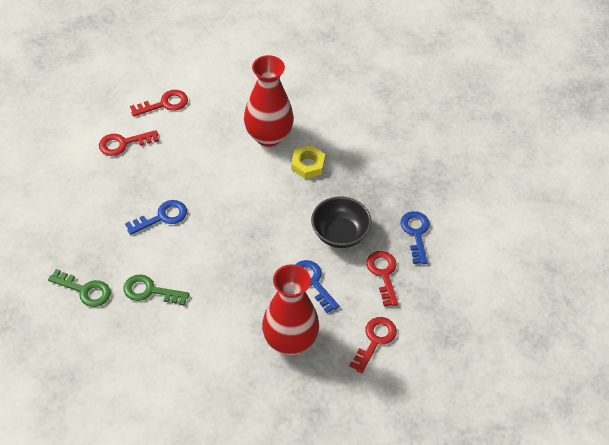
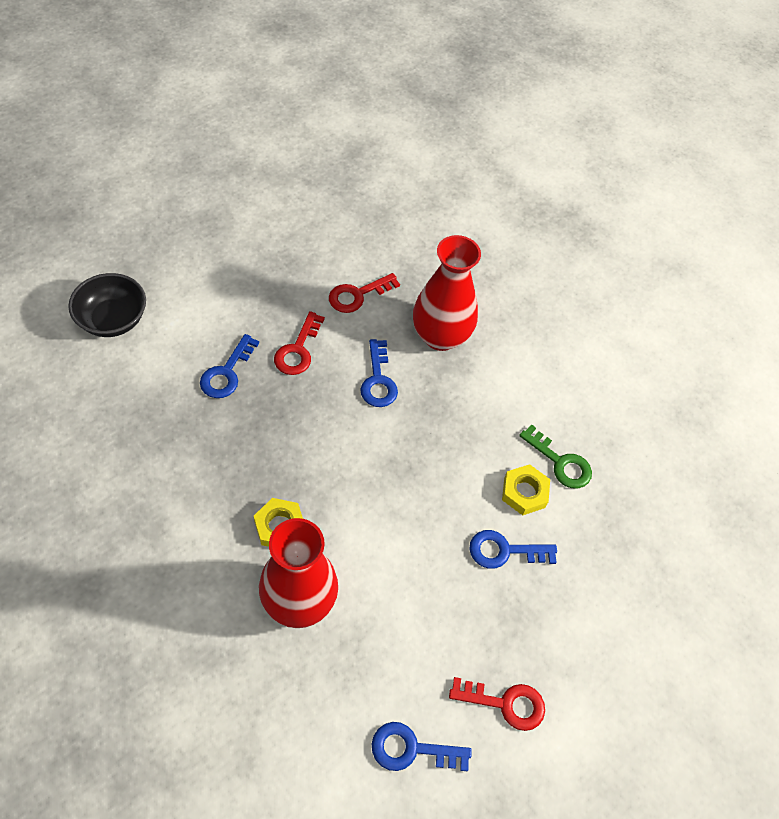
camera: 155 degrees left, 5 degrees up
(85, 290) = (634, 502): green key -> none
(164, 104) = (411, 749): red key -> blue key
(166, 258) = (524, 492): none -> yellow nut
(340, 234) = (309, 417): black bowl -> black bowl (113, 320)

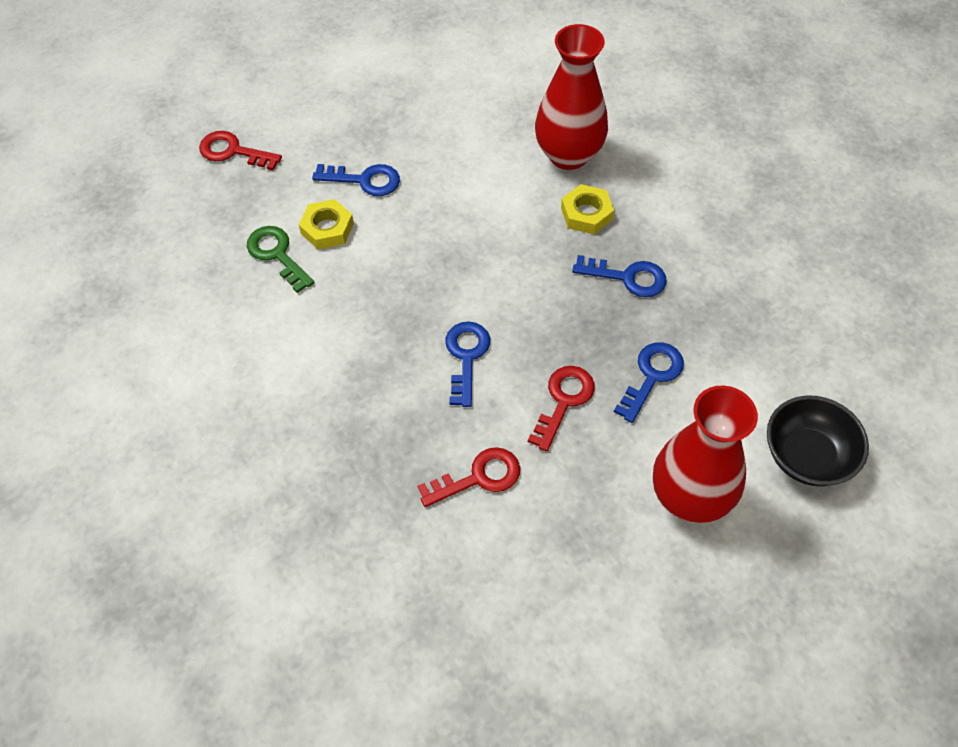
camera: 165 degrees left, 0 degrees up
(411, 749) = (481, 58): blue key -> blue key (628, 277)
(440, 336) = (376, 410): red vase -> red vase (690, 497)
(505, 703) = (396, 78): red key -> red key (233, 151)

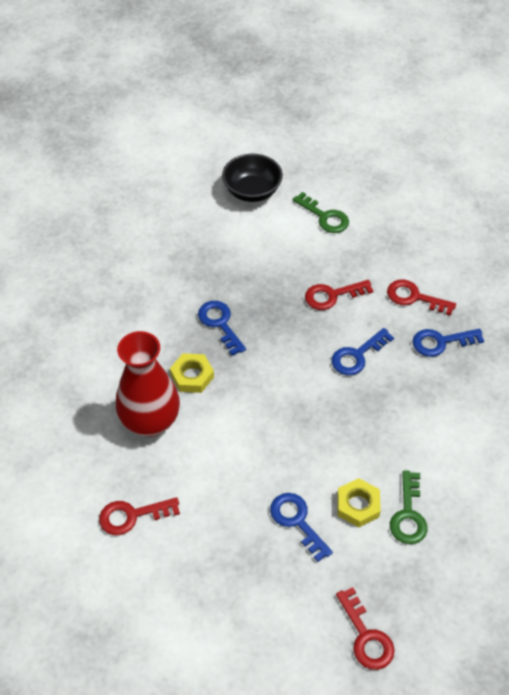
camera: 135 degrees left, 5 degrees down
(492, 91) = (132, 516): none -> red key
(652, 376) = (274, 271): blue key -> blue key (440, 342)
(690, 497) = (325, 217): red vase -> green key

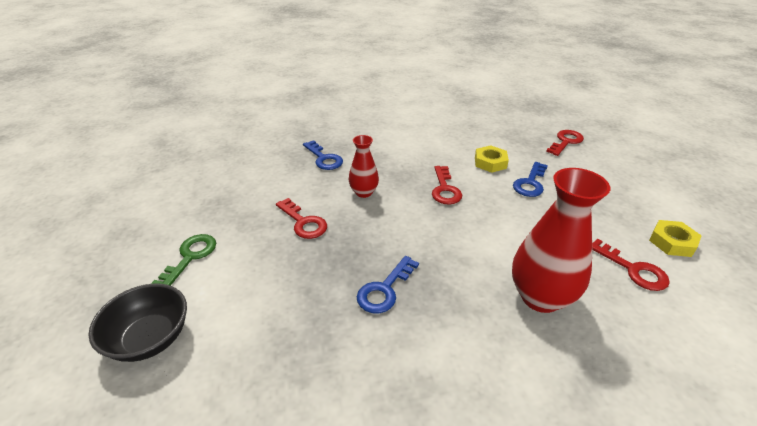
camera: 115 degrees left, 15 degrees down
(192, 376) = (464, 286): yellow nut -> yellow nut (672, 242)
(357, 356) = (364, 192): blue key -> red vase
(408, 515) = (475, 144): green key -> none
(414, 297) = (283, 179): red key -> red key (445, 189)

